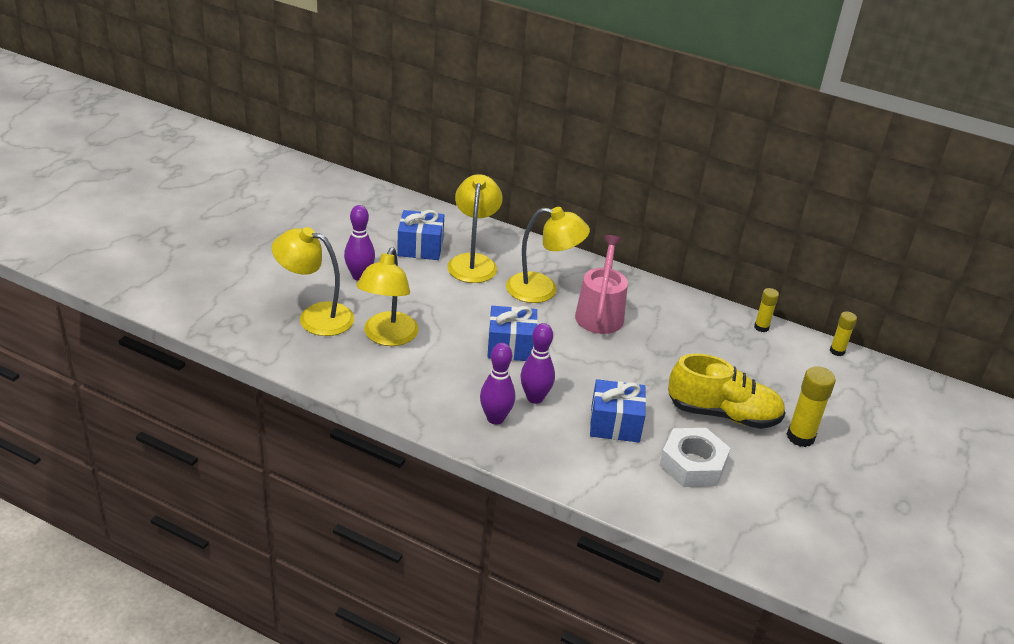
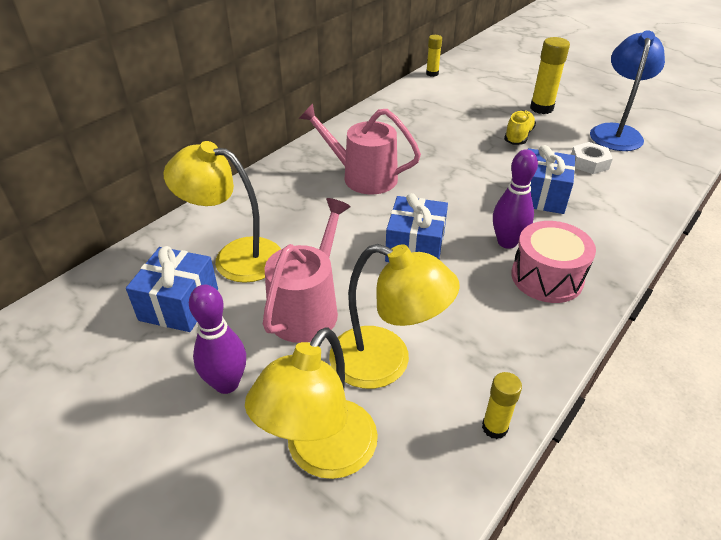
camera: 75 degrees left, 5 degrees up
(429, 300) = (307, 308): none -> pink watering can
(495, 418) = (547, 277): purple bowling pin -> pink drum
(542, 290) = (311, 209): yellow lamp -> none
(692, 464) = (589, 163): white nut -> white nut, size x0.63
(723, 414) = (518, 136): yellow shoe -> yellow shoe, size x0.55
(761, 327) = (397, 97): yellow glue stick -> yellow glue stick (494, 427)
(775, 496) = (616, 132): none -> blue lamp

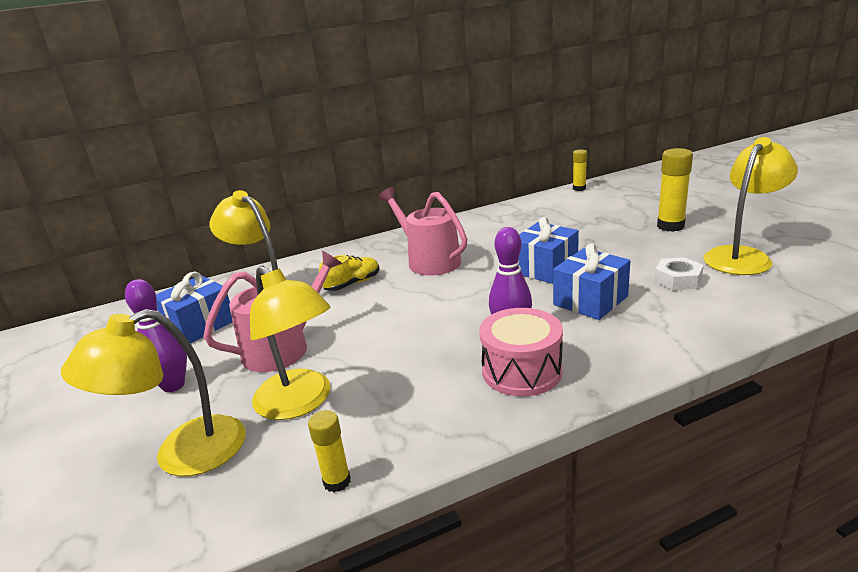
camera: 30 degrees right, 15 degrees down
(415, 247) = (418, 321): blue gift -> blue gift (545, 268)
(518, 136) = (618, 247): yellow shoe -> yellow shoe (352, 284)
(616, 132) = (742, 256): blue lamp -> yellow lamp

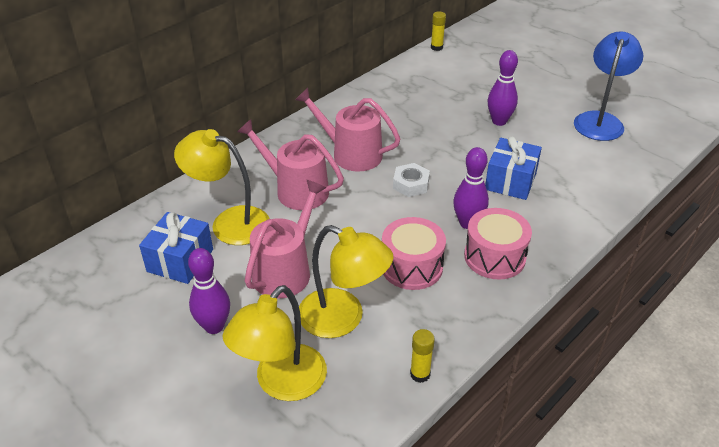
camera: 25 degrees left, 15 degrees up
(352, 284) = (296, 190): yellow shoe -> pink watering can
(415, 365) = (411, 266): none -> pink drum
(545, 268) = (457, 151): blue gift -> none
(610, 248) = (499, 121): none -> purple bowling pin
(670, 226) = (535, 91): yellow glue stick -> none
(677, 280) = (564, 151): white nut -> white nut (411, 184)
(742, 256) = (600, 120): yellow lamp -> blue lamp

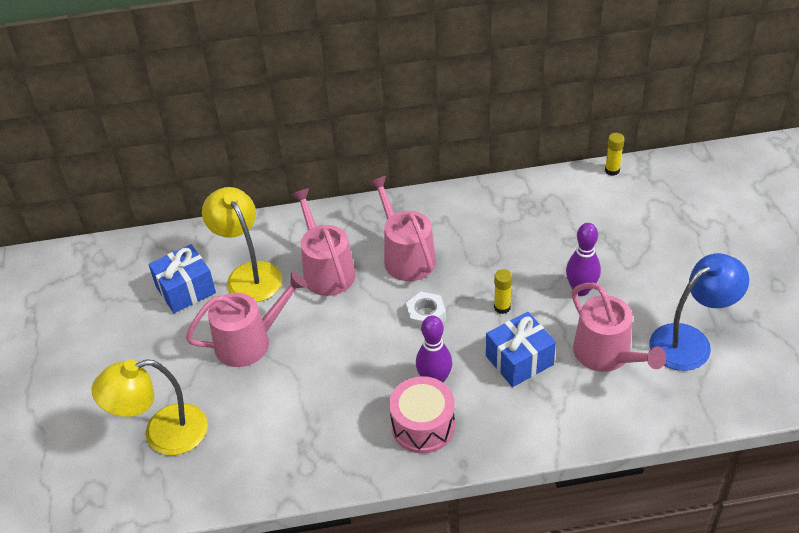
camera: 40 degrees right, 5 degrees up
(214, 326) = (160, 360): purple bowling pin -> none
(343, 319) = (251, 408): yellow lamp -> none
(411, 266) = (346, 394): pink drum -> none
(420, 374) = (260, 488): yellow glue stick -> yellow glue stick (502, 307)
(561, 151) = (606, 354): none -> pink watering can

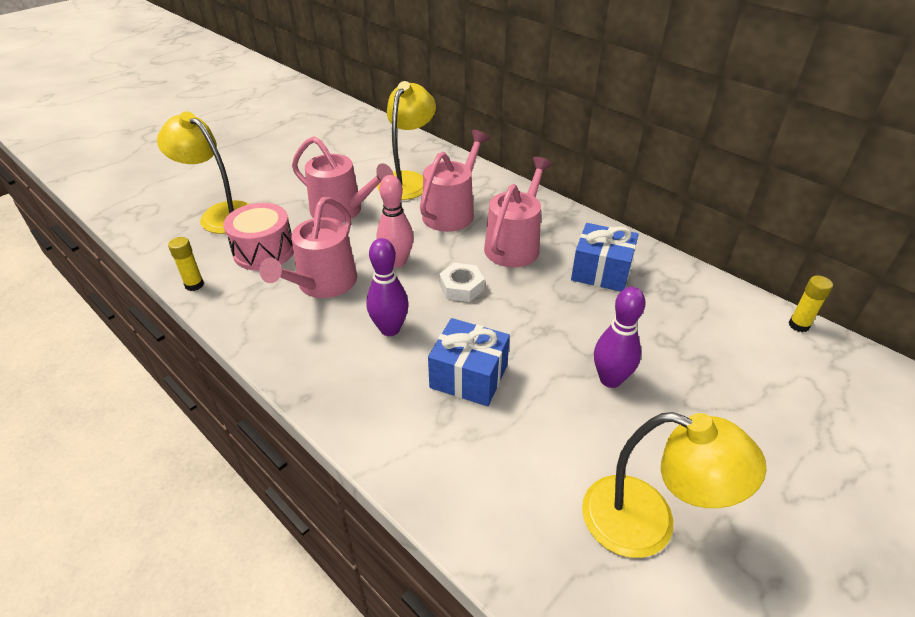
camera: 50 degrees right, 5 degrees down
(185, 289) = (365, 162): blue gift -> blue gift (601, 272)
(358, 338) = (397, 262): none -> pink bowling pin
(423, 426) = (330, 347): pink drum -> pink drum (264, 251)
(502, 307) = (522, 332): yellow glue stick -> yellow glue stick (194, 285)
(606, 354) = (545, 446): pink watering can -> pink watering can (323, 283)
(690, 341) = (647, 523): blue lamp -> yellow lamp

